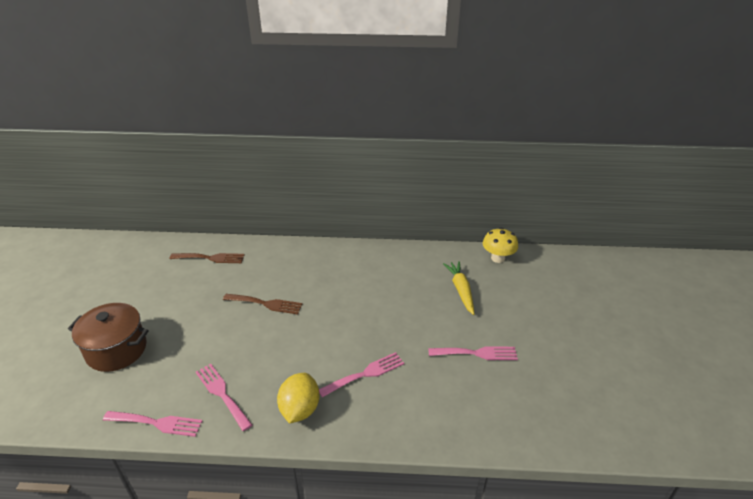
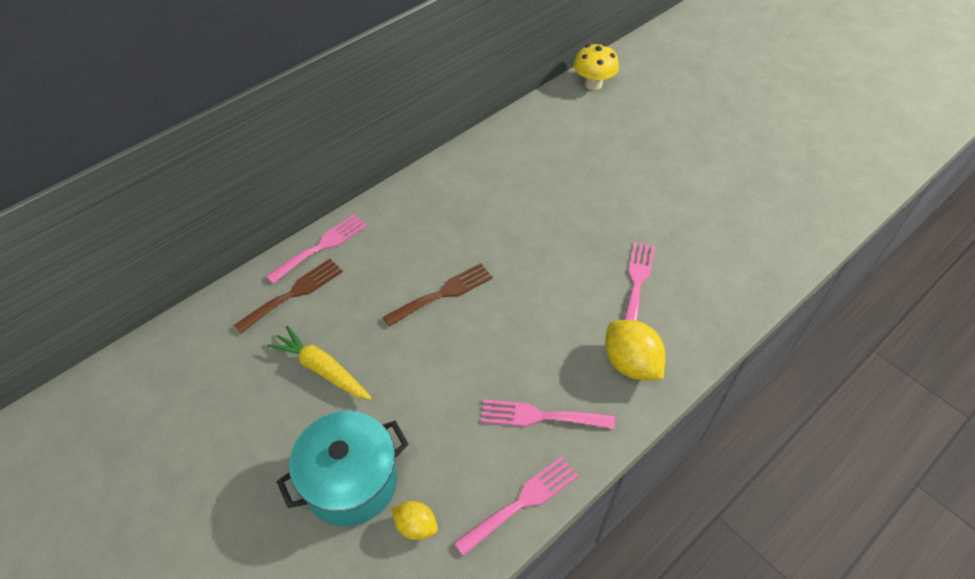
camera: 45 degrees left, 15 degrees up
(108, 390) = (416, 526): none -> yellow lemon
(116, 350) = (351, 481): brown pot -> turquoise pot
(461, 290) = (605, 139): yellow carrot -> yellow carrot (322, 369)
(477, 353) = (695, 190): pink fork -> pink fork (322, 246)

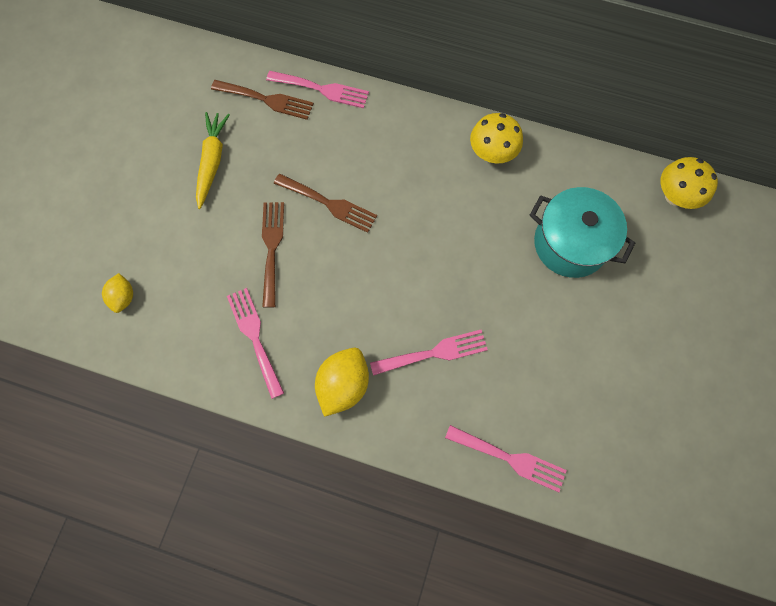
camera: 60 degrees right, 20 degrees up
(351, 481) = (135, 235): turquoise pot -> turquoise pot (570, 243)
(455, 359) = (272, 248): none -> brown fork
(480, 164) = (492, 153): none -> yellow mushroom
(522, 502) = (176, 360): pink fork -> pink fork (510, 459)

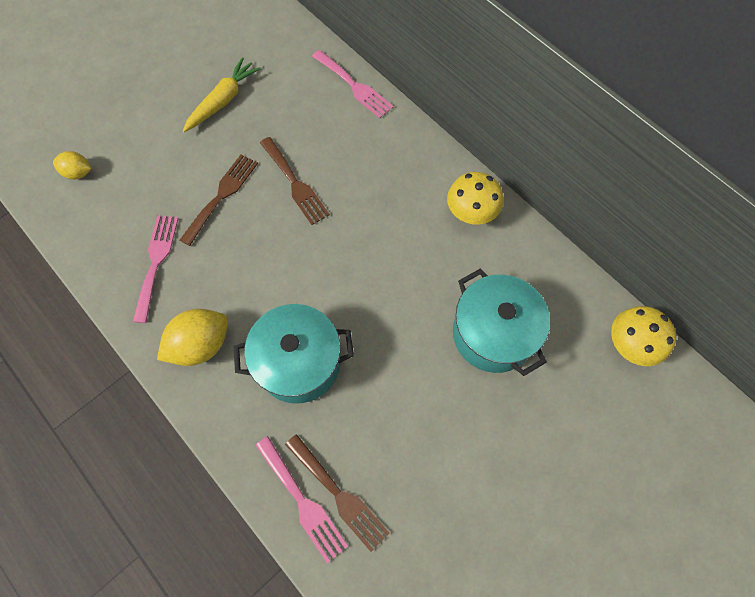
camera: 30 degrees right, 5 degrees down
(123, 297) = (78, 173): yellow lemon -> yellow lemon turned 75 degrees clockwise
(267, 100) = (302, 73): brown fork -> brown fork (339, 495)
(434, 353) = (299, 363): pink fork -> turquoise pot

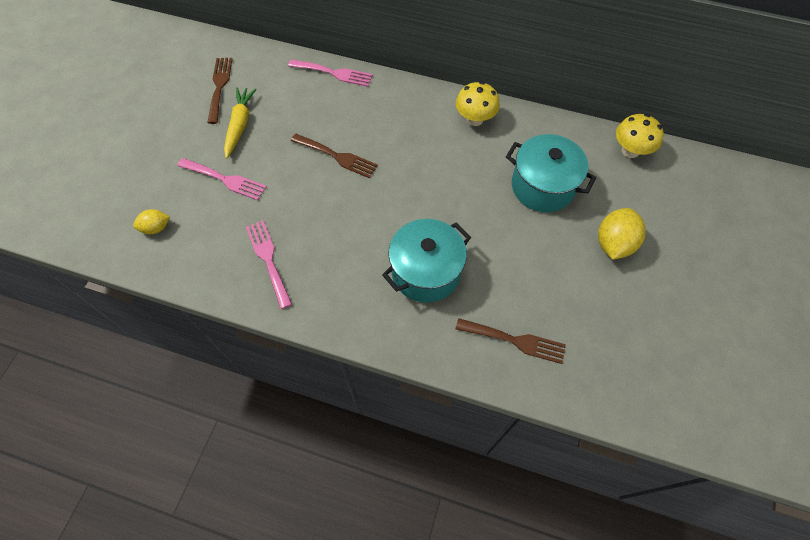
camera: 30 degrees left, 5 degrees down
(200, 345) = (345, 298): yellow lemon -> yellow lemon (614, 243)
(222, 195) = (287, 190): brown fork -> brown fork (219, 86)
(303, 502) = (494, 359): pink fork -> pink fork (225, 179)

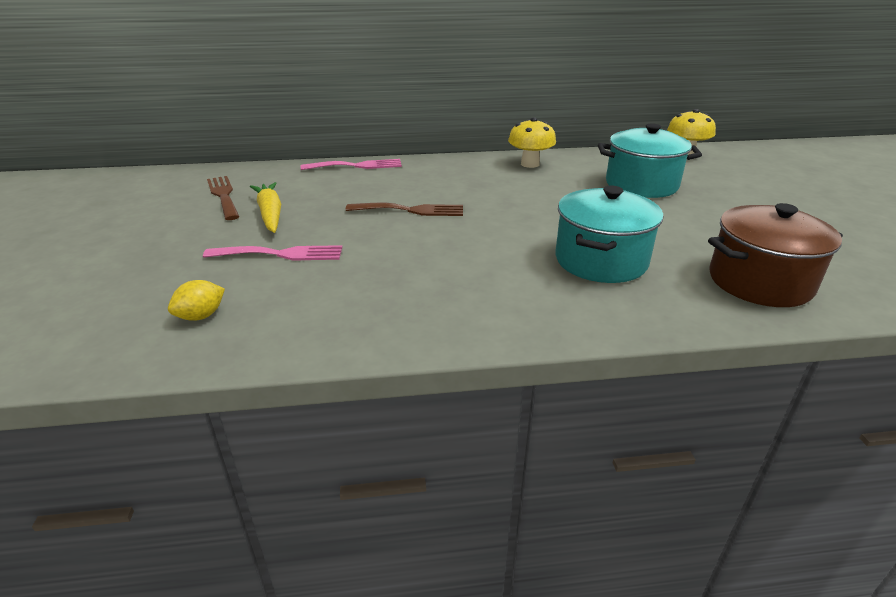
camera: 25 degrees left, 30 degrees down
(268, 259) = (396, 301): pink fork -> none
(515, 341) = (759, 282): brown fork -> brown pot
(614, 243) = (749, 200): yellow lemon -> none

